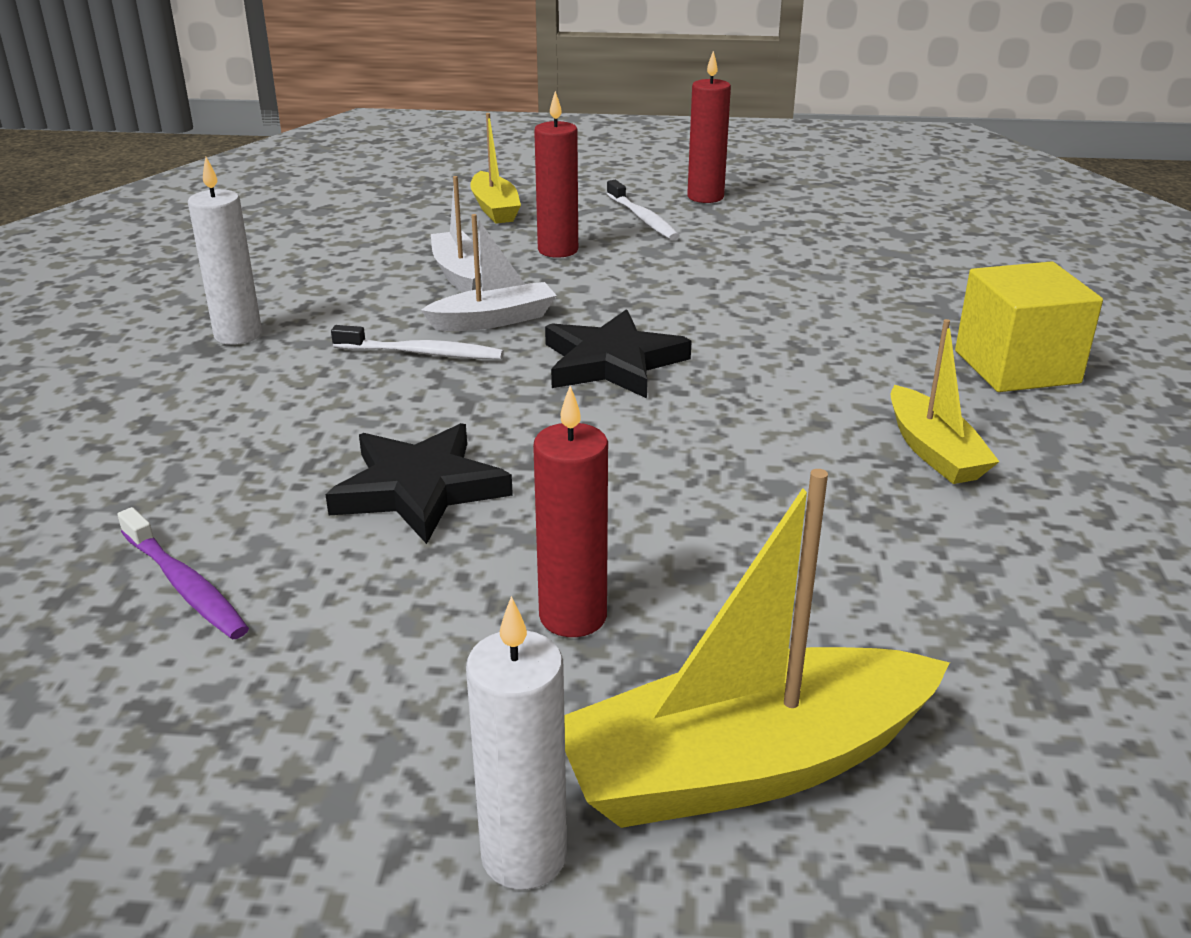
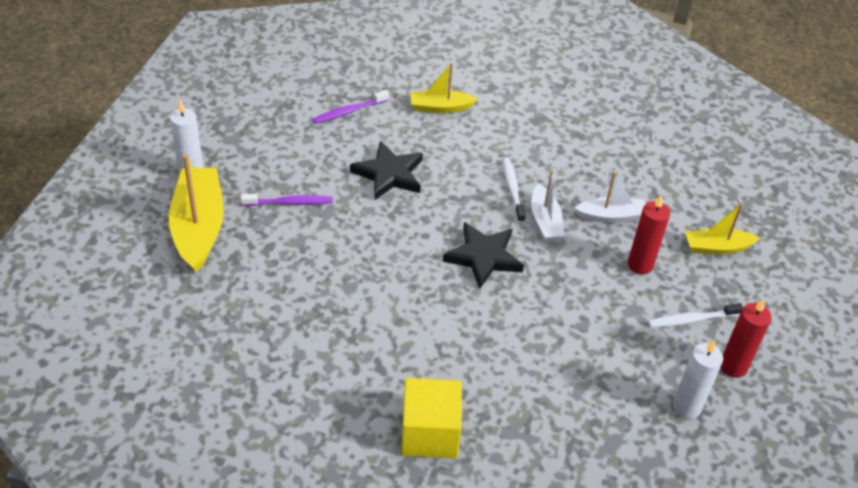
camera: 100 degrees right, 15 degrees up
(238, 335) = (548, 129): white candle -> white candle (686, 407)
(422, 353) = (512, 189): white toothbrush -> white toothbrush turned 150 degrees clockwise
(573, 616) = (289, 203): red candle -> purple toothbrush
(934, 451) = (356, 355): yellow boat -> yellow boat (440, 107)

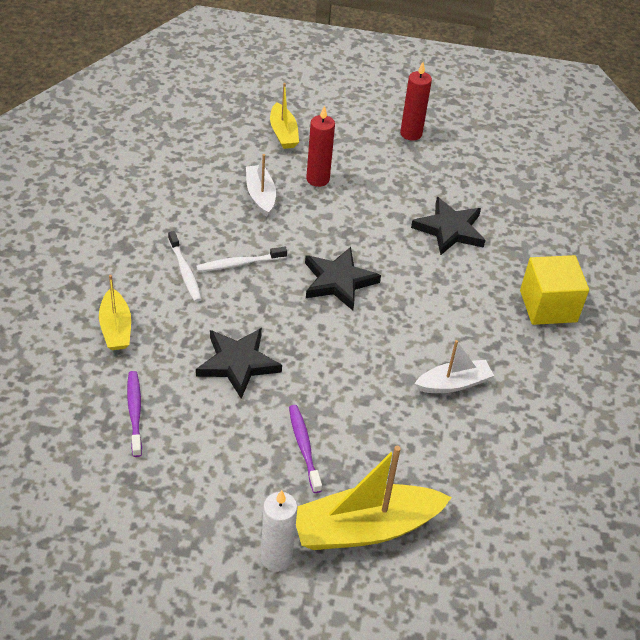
camera: 100 degrees left, 0 degrees up
(349, 111) = (134, 412): purple toothbrush -> purple toothbrush turned 150 degrees counterclockwise
(545, 221) = (278, 239): white boat -> white boat (453, 383)
(559, 367) = (449, 229): none -> black star
(686, 407) = (459, 160): white candle -> none
(692, 319) = (370, 152): white toothbrush -> white toothbrush (185, 271)

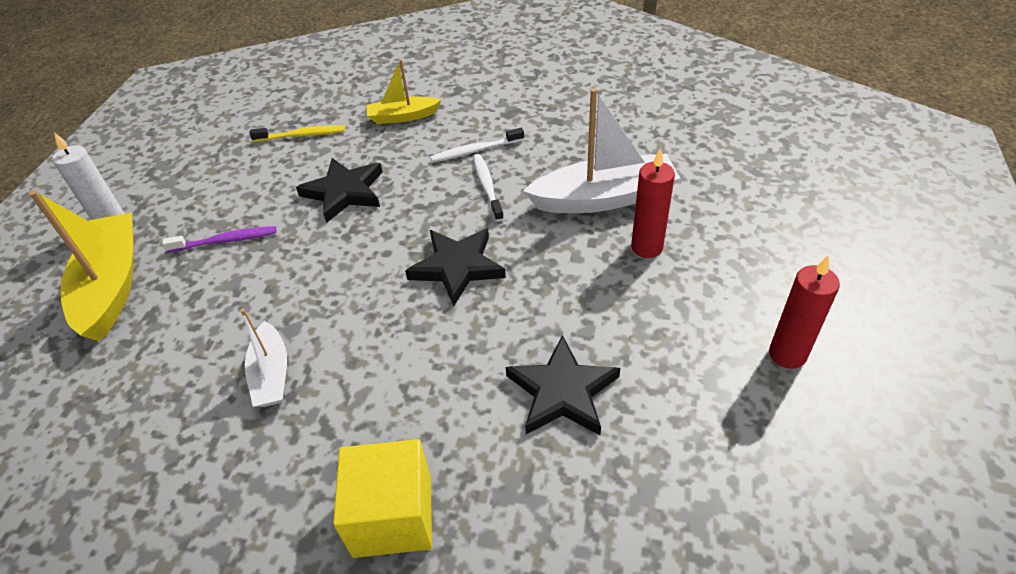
camera: 100 degrees right, 0 degrees up
(134, 412) = (302, 135): purple toothbrush -> yellow toothbrush
(260, 195) = (604, 198): white boat -> white boat, size x1.76
(283, 133) = (734, 214): yellow boat -> none

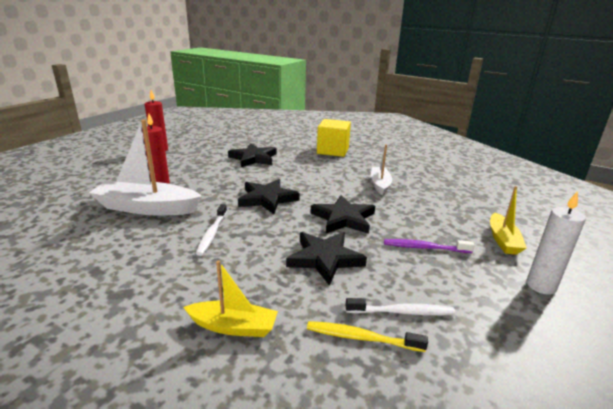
camera: 165 degrees left, 20 degrees down
(112, 285) = (503, 240): yellow boat -> yellow boat, size x0.57
(331, 261) = (343, 218): none -> black star
(475, 151) = (194, 263): white toothbrush -> white toothbrush (402, 312)

